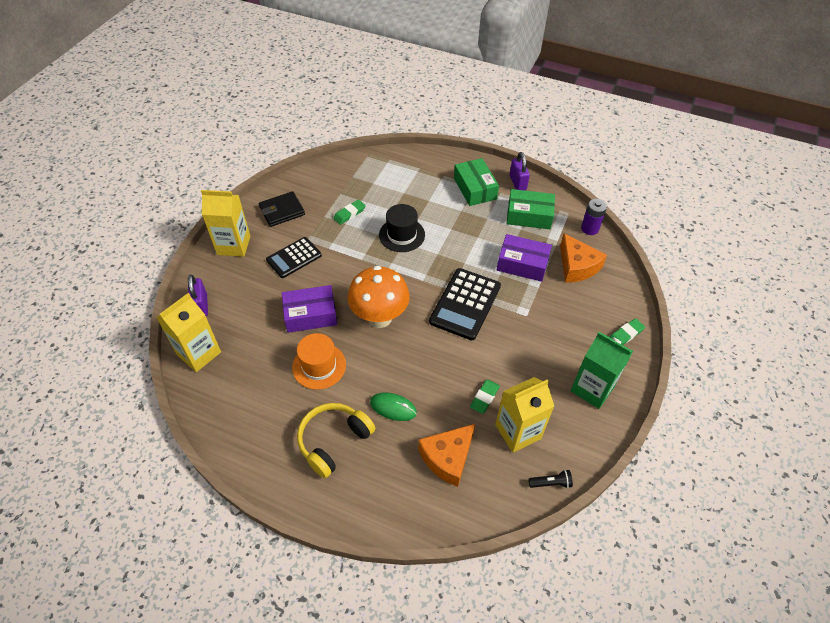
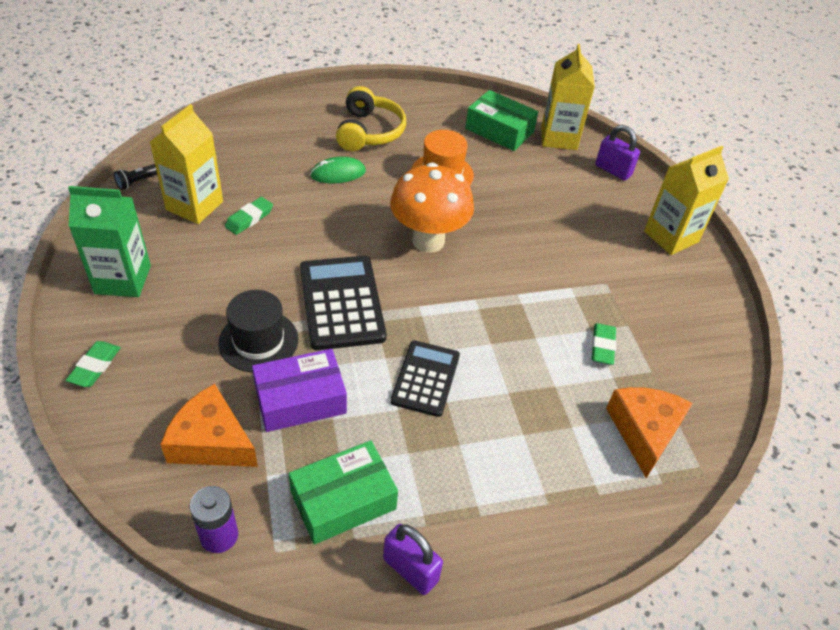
camera: 140 degrees right, 5 degrees down
(282, 211) = (683, 304): black wallet -> none
(294, 258) = (592, 256): black calculator -> black calculator (425, 378)
(310, 315) = (502, 210): purple box -> none
(402, 235) = (504, 353): black hat -> black hat (258, 341)
(447, 457) = (254, 160): orange cheese -> orange cheese (644, 432)
(475, 188) = (474, 506): green box -> green box (499, 130)
(484, 398) = (249, 218): green eraser -> green eraser turned 45 degrees clockwise

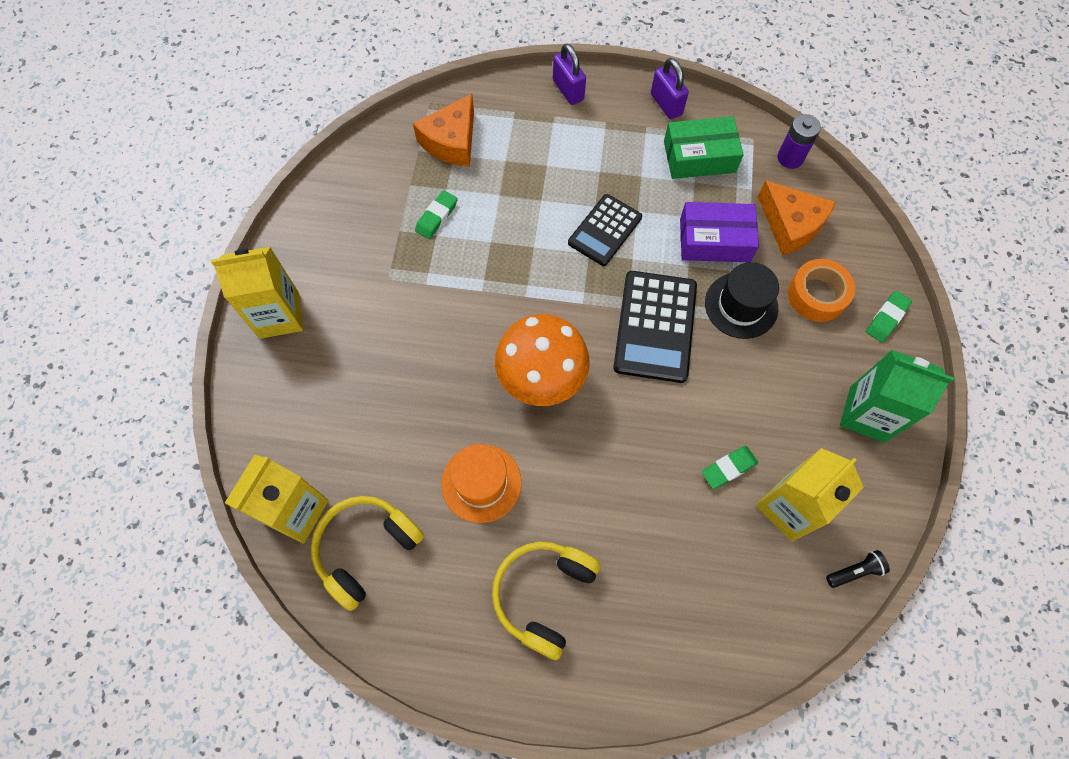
camera: 155 degrees left, 20 degrees up
(175, 370) = (817, 295): none -> orange tape
(338, 173) = (608, 519): green mouse -> none
(499, 130) = (366, 549): green box -> yellow headphones
(613, 170) = (269, 431): purple padlock -> purple padlock (568, 90)

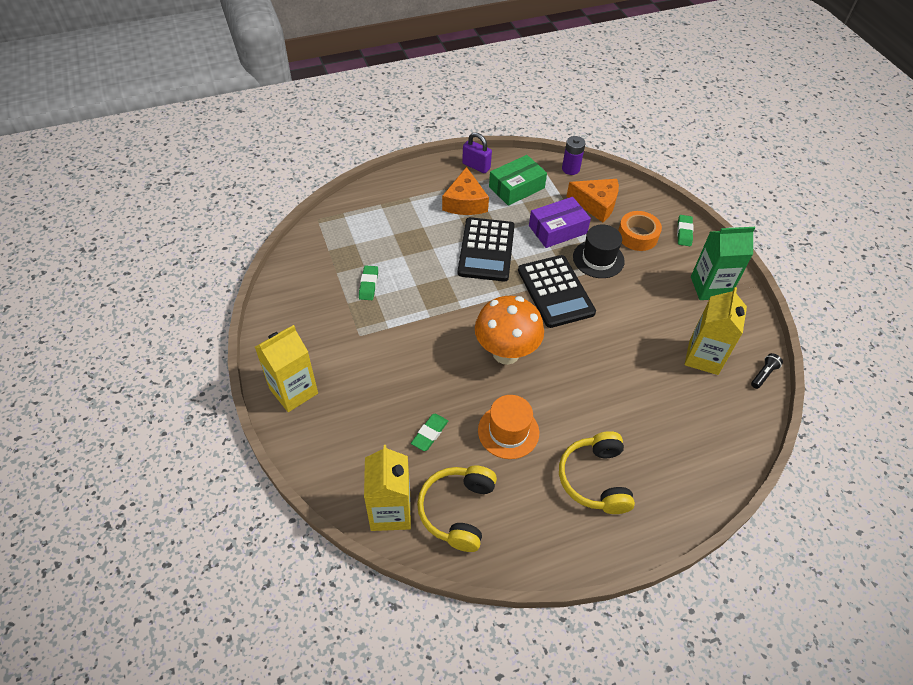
camera: 30 degrees left, 15 degrees down
(451, 141) = (348, 236): orange cheese -> orange cheese (465, 202)
(568, 90) = (408, 179): purple padlock -> none
(605, 230) = (486, 250): black calculator -> black calculator, size x1.50
(728, 468) = (654, 351): green eraser -> green eraser (430, 434)

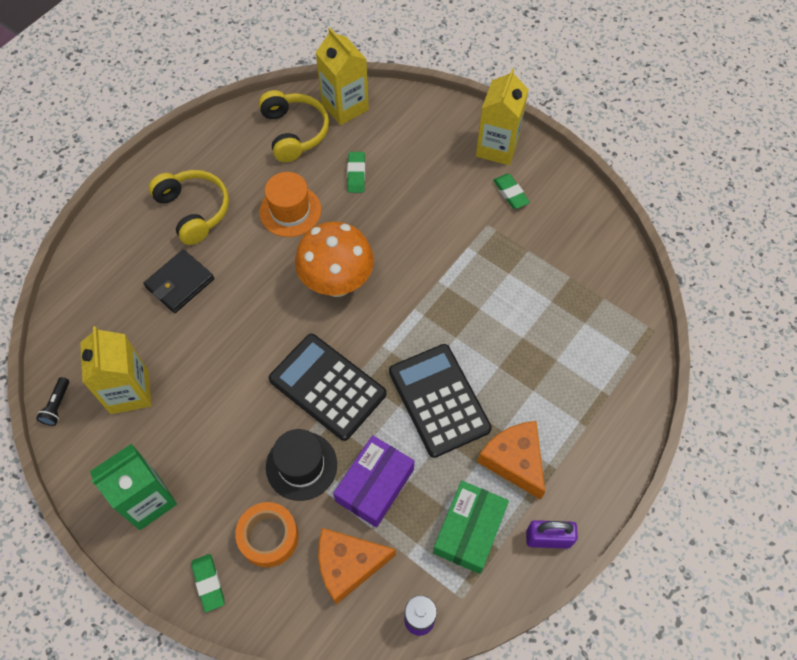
camera: 150 degrees right, 10 degrees up
(368, 285) = (526, 281): green eraser -> green eraser (510, 193)
(634, 418) = (180, 283): none -> black wallet

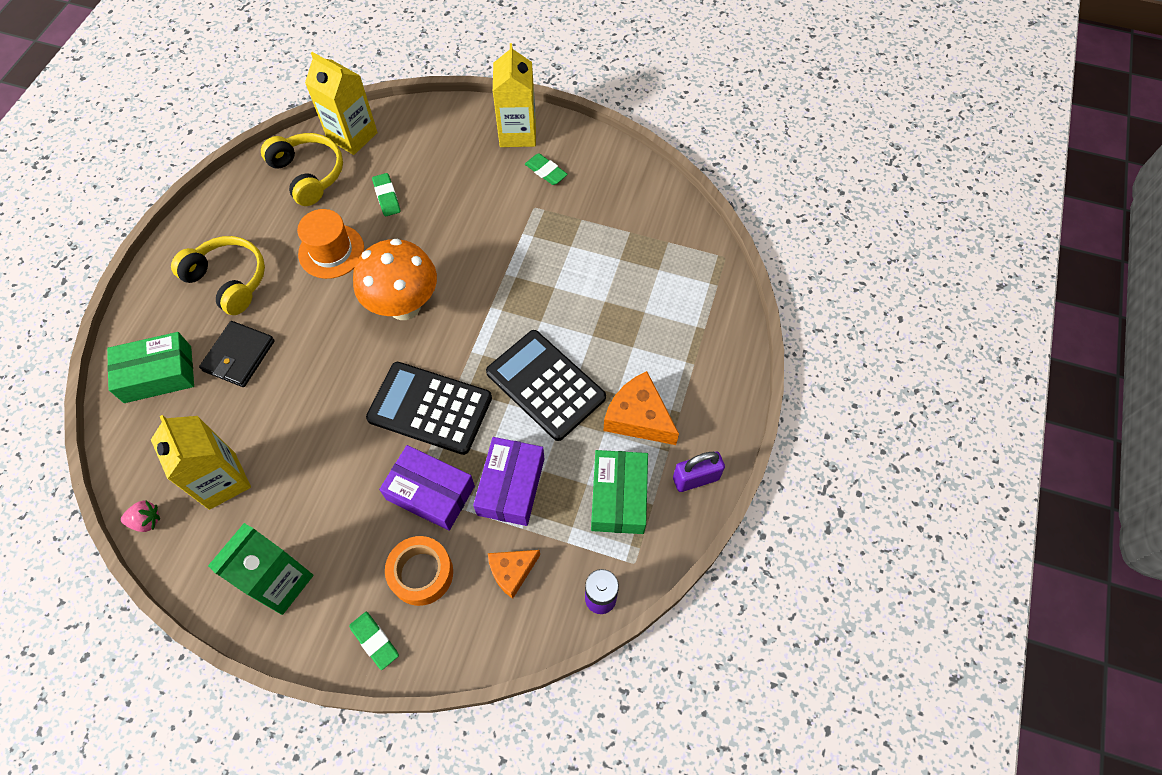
camera: 20 degrees left, 0 degrees up
(57, 406) = (146, 521): black flashlight -> pink strawberry
(108, 277) = (158, 374): none -> green box
(301, 465) = (430, 493): black hat -> purple box
(348, 565) = (512, 571): orange cheese -> orange cheese, size x0.64

